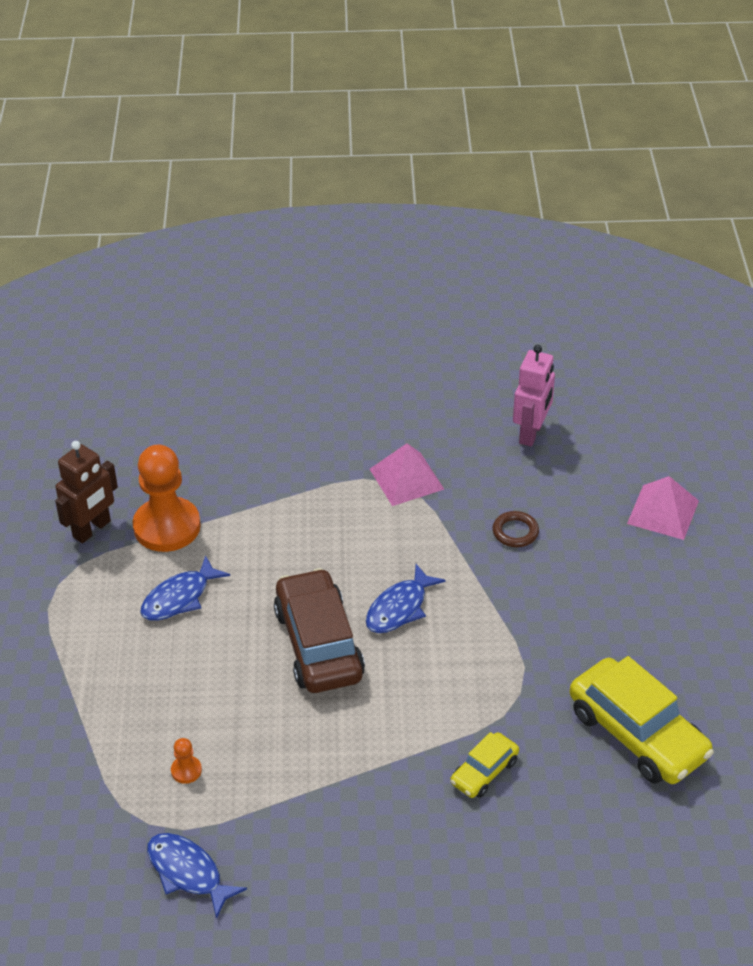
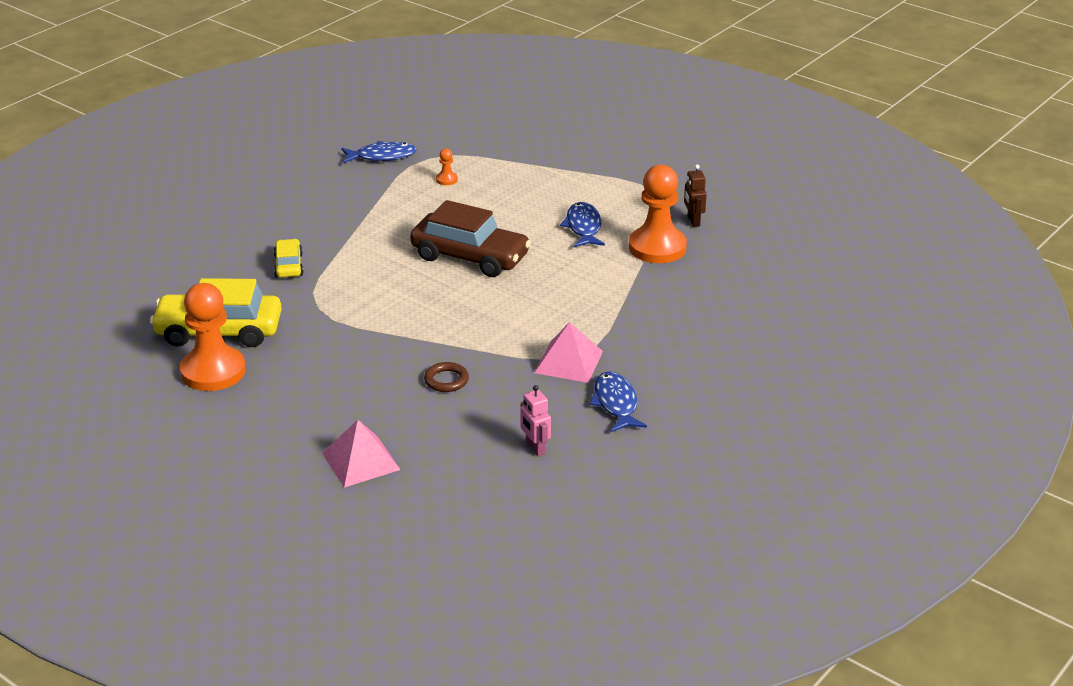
camera: 130 degrees right, 10 degrees down
(92, 529) = (693, 221): brown robot -> brown robot, size x0.63
(399, 608) = (453, 298): blue fish -> blue fish (616, 403)
(531, 433) = (535, 448): pink robot -> pink robot, size x0.63
(688, 688) = (213, 371): none -> orange pawn

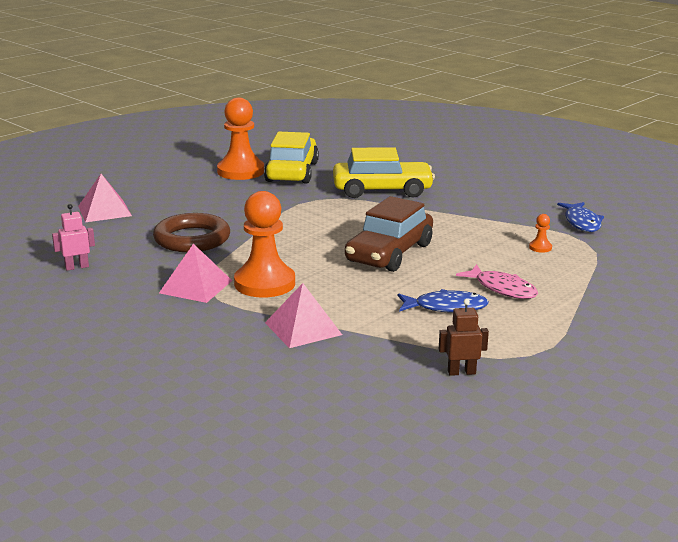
camera: 95 degrees right, 10 degrees down
(288, 266) = (382, 190): yellow car -> yellow car, size x1.97
(446, 380) = (192, 239): brown ring -> brown ring, size x1.99
(540, 200) = (502, 289): none -> pink fish
(616, 403) = (119, 303): blue fish -> none
(641, 294) = (303, 328): none -> pink pyramid
(657, 247) = (400, 345): orange pawn -> orange pawn (264, 283)

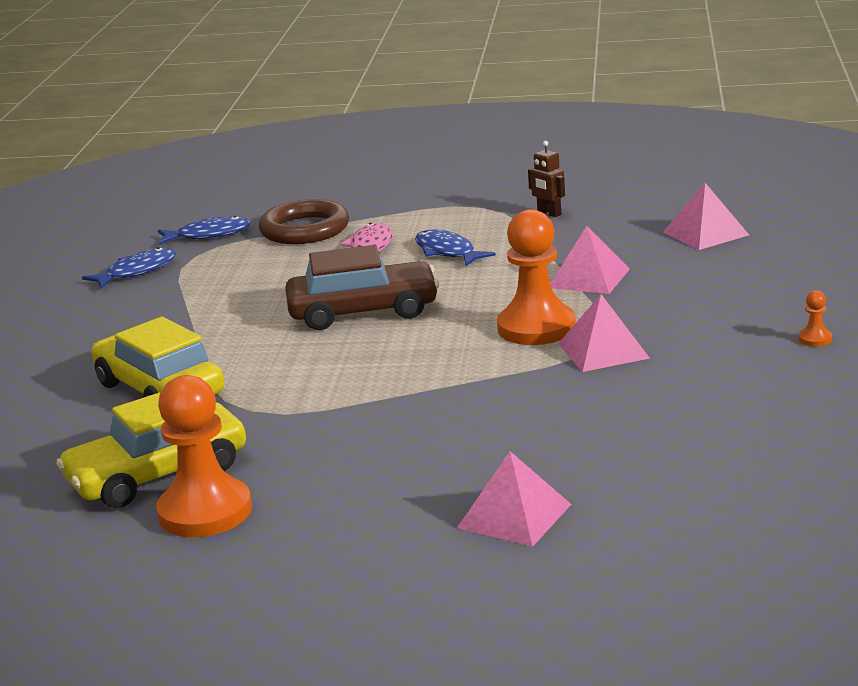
camera: 125 degrees left, 0 degrees up
(77, 267) = (685, 428): pink robot -> none
(192, 239) = (498, 413): brown ring -> brown ring (305, 229)
(292, 409) = (705, 233): none -> pink pyramid
(540, 247) = (241, 265): orange pawn -> orange pawn (815, 339)
(626, 255) = (208, 235): none -> blue fish

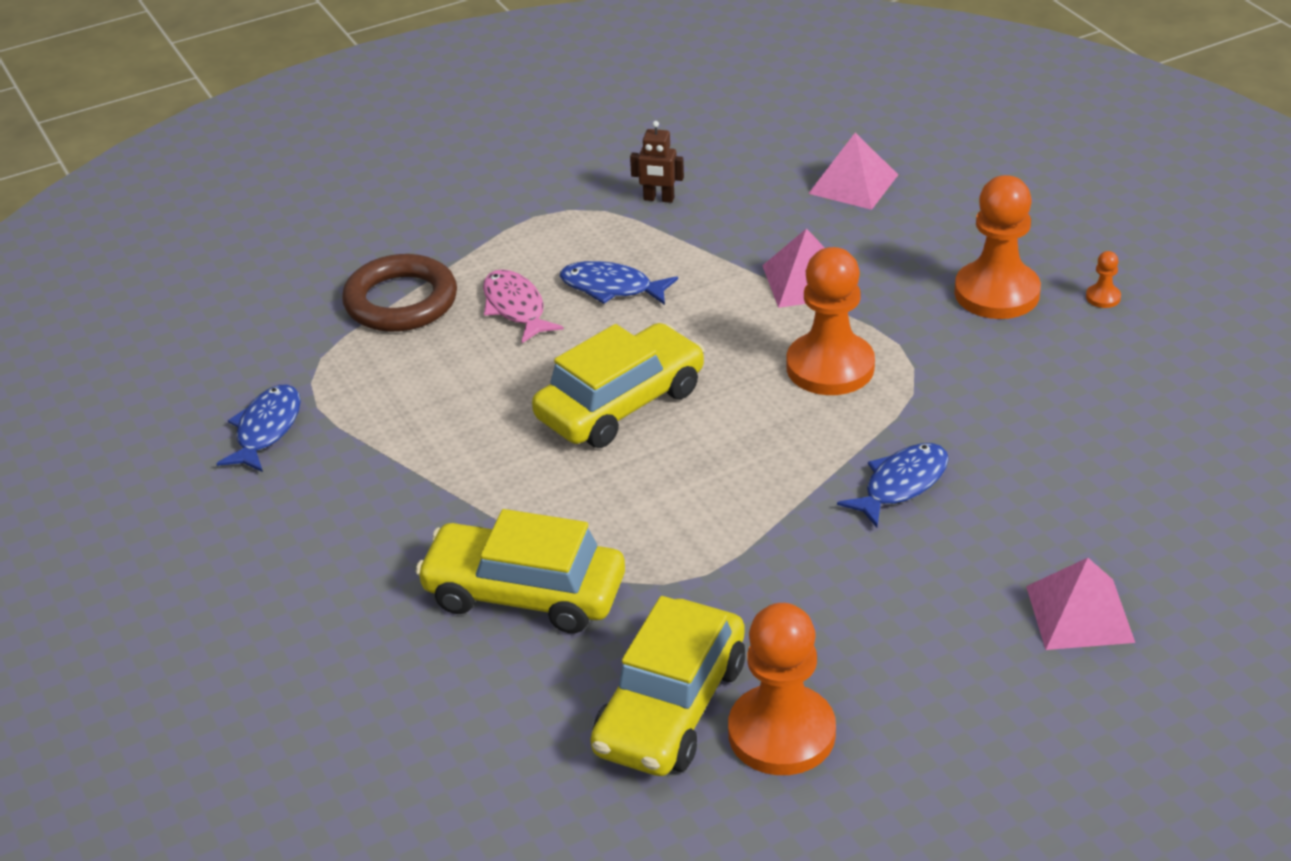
camera: 35 degrees left, 15 degrees up
(208, 235) = (287, 344): blue fish -> blue fish (901, 484)
(363, 312) = (620, 404): brown car -> yellow car
(603, 350) = (929, 376): pink pyramid -> none
(728, 317) = (996, 293): none -> orange pawn

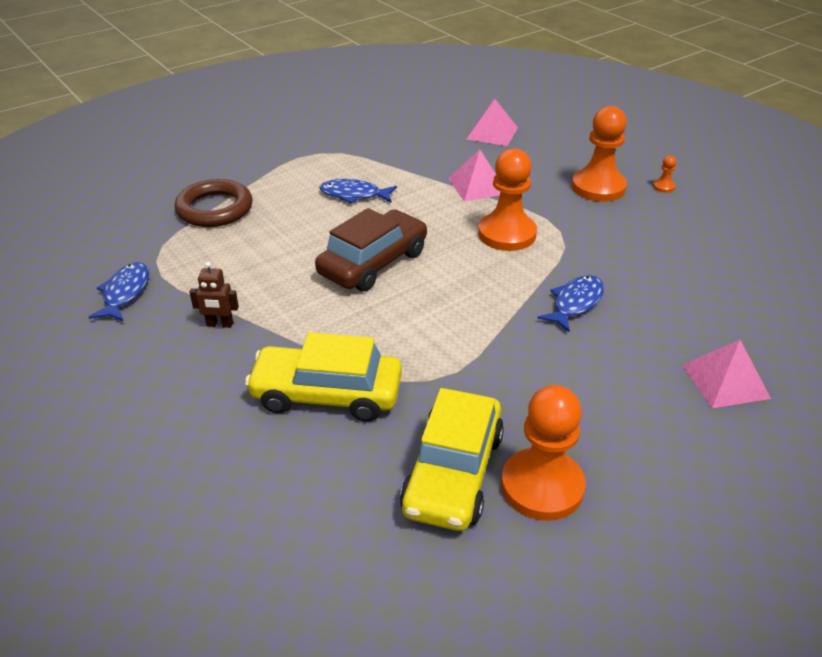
camera: 10 degrees left, 0 degrees up
(515, 308) = (292, 209): pink fish -> none
(620, 404) = (373, 263): yellow car -> brown car
(658, 199) = (374, 145): brown robot -> brown robot (219, 324)

